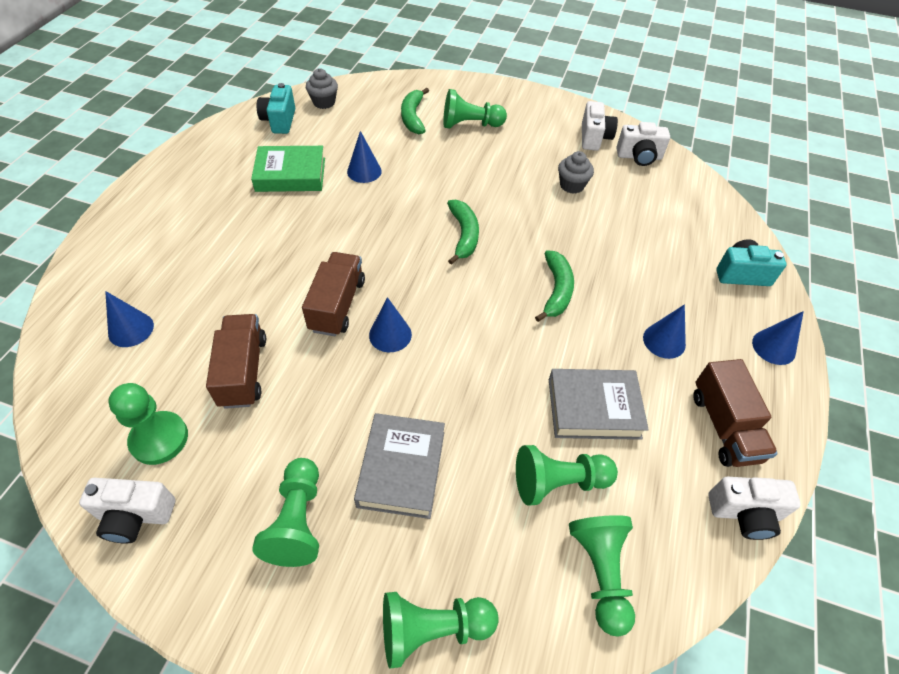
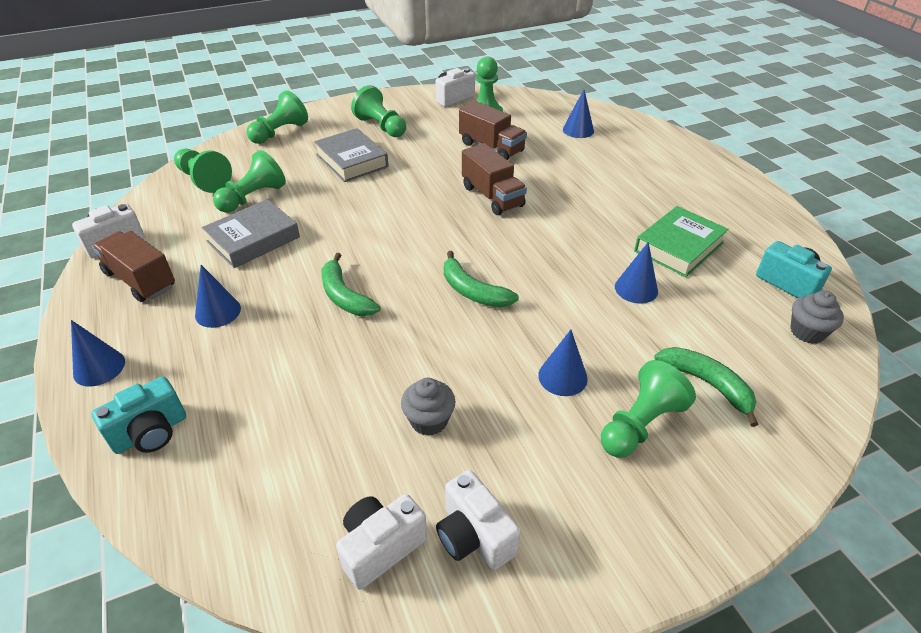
camera: 140 degrees right, 10 degrees down
(390, 334) = (436, 202): blue cone -> blue cone (562, 377)

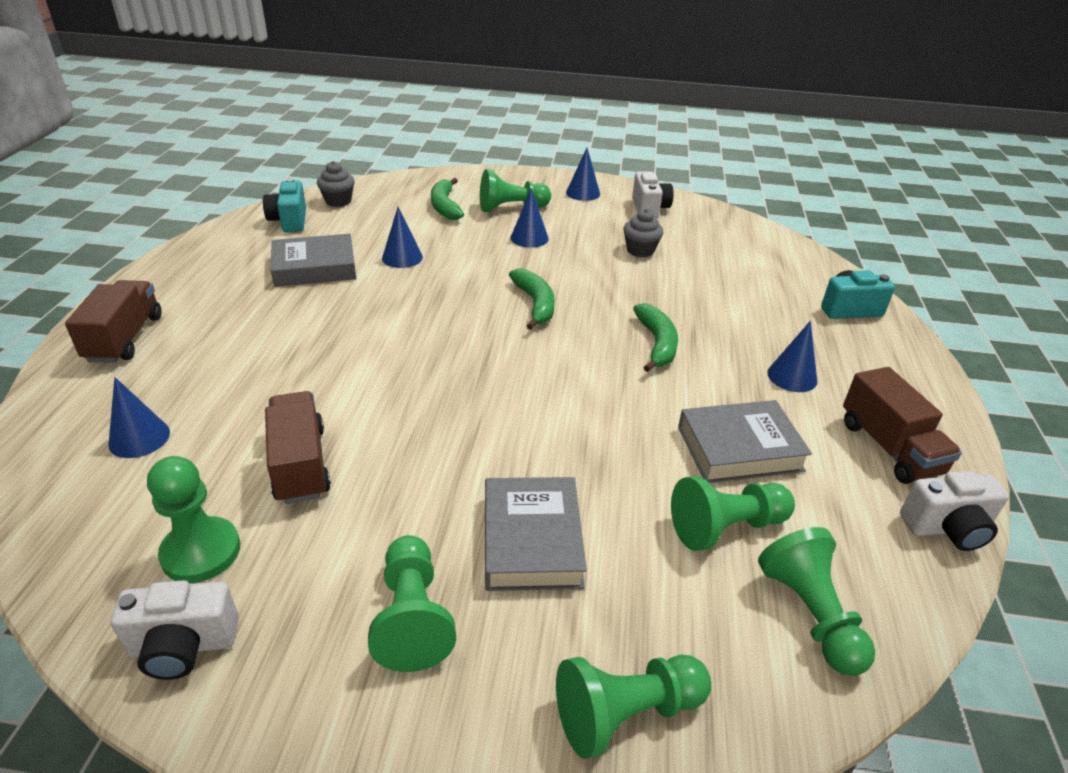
camera: 150 degrees left, 5 degrees down
(99, 367) = (909, 369): blue cone -> blue cone (583, 193)
(381, 547) = (702, 221): white camera -> none
(492, 196) = (404, 384): brown truck -> brown truck (125, 338)
(678, 247) = (315, 267): green book -> grey book

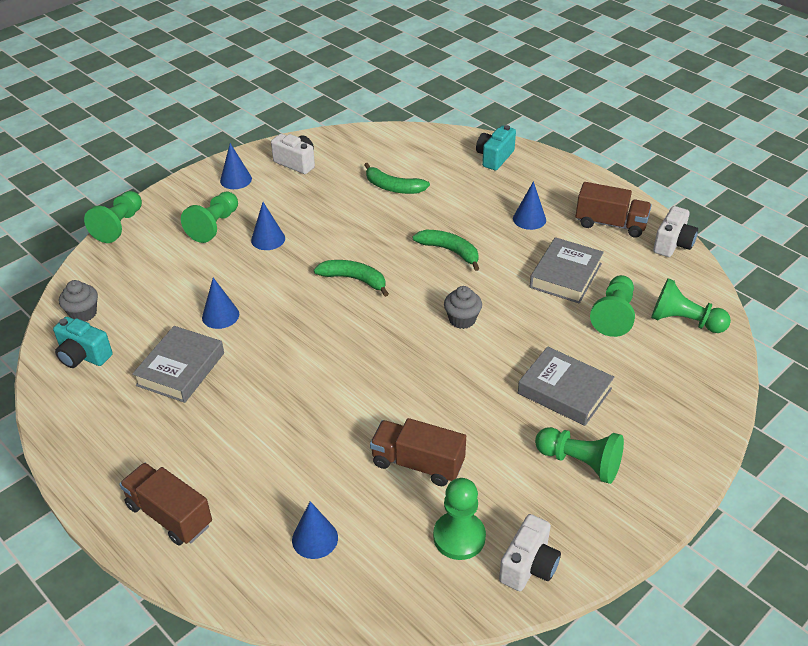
camera: 50 degrees left, 5 degrees up
(445, 206) = (168, 258): green banana -> green banana (393, 187)
(626, 713) = (690, 413): green pawn -> green pawn (119, 226)
(640, 250) = (343, 198): grey cupcake -> grey cupcake (462, 319)

